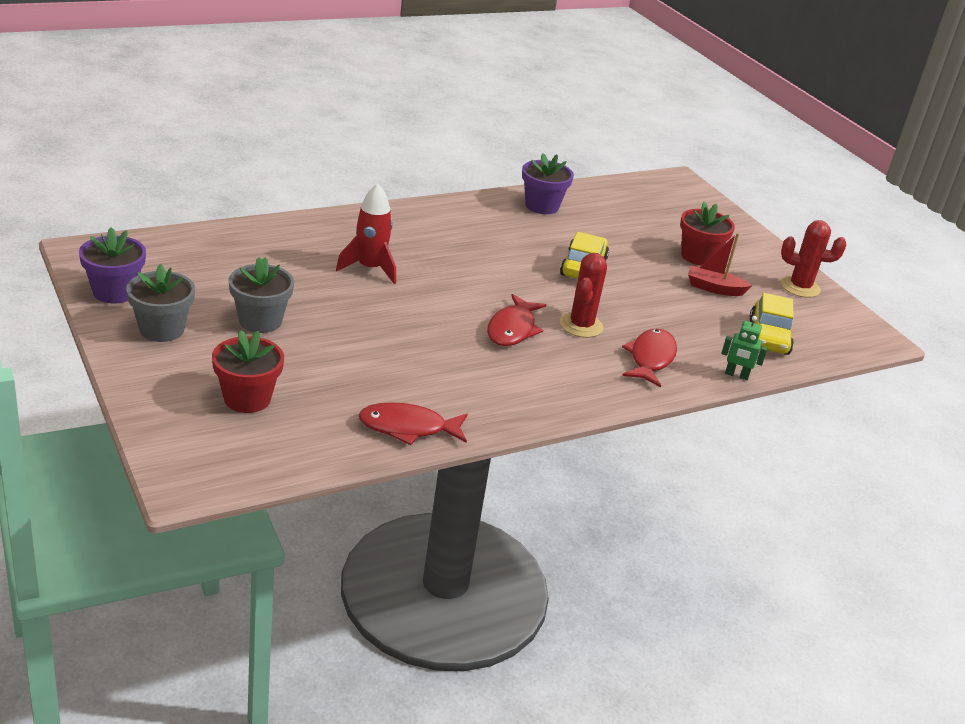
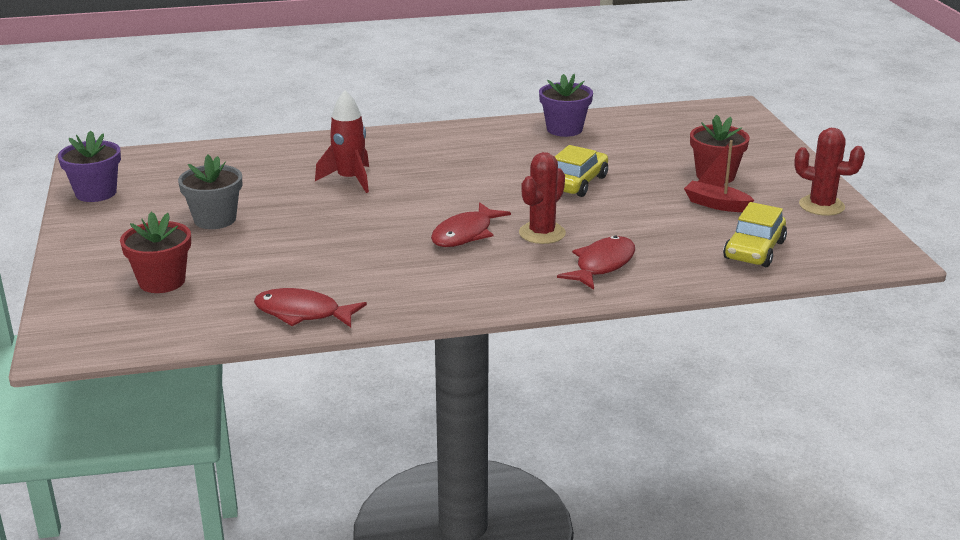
camera: 20 degrees right, 5 degrees down
(162, 329) = (119, 223): grey flower pot -> none
(736, 375) = (693, 284): green robot -> none

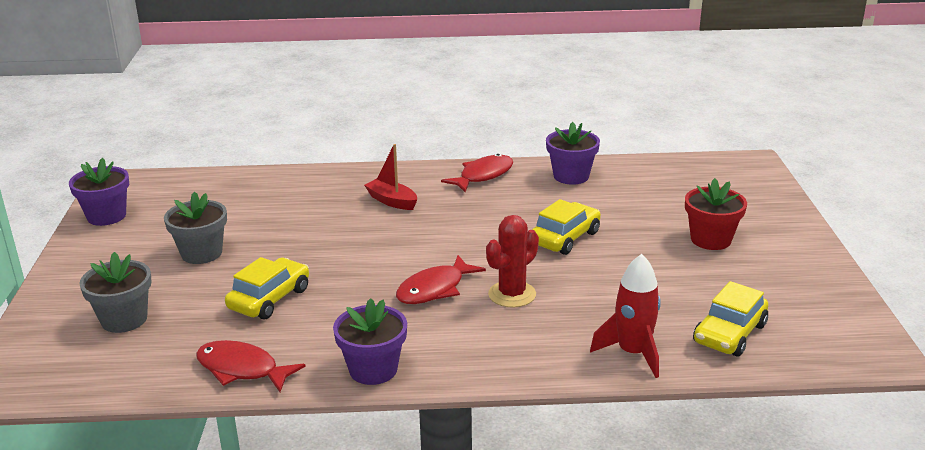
camera: 10 degrees right, 0 degrees up
(162, 281) = (124, 319): red flower pot -> grey flower pot
(303, 253) = (269, 299): none -> yellow car
(350, 179) = (344, 218): red rocket -> red rocket (633, 353)
(432, 303) = (373, 369): none -> purple flower pot
(602, 265) = (562, 338): red fish -> red fish (483, 175)
(716, 204) = (702, 274): red boat -> red boat (392, 201)
(821, 206) = (816, 284): red cactus -> none

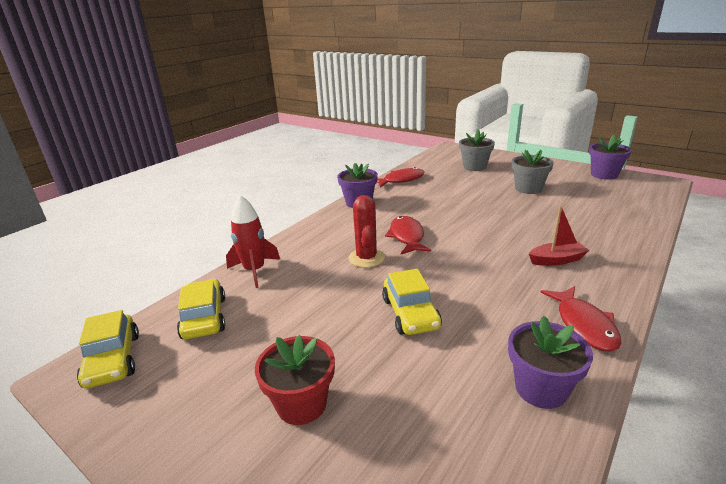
camera: 130 degrees right, 0 degrees up
(269, 299) = (455, 195): yellow car -> yellow car (113, 360)

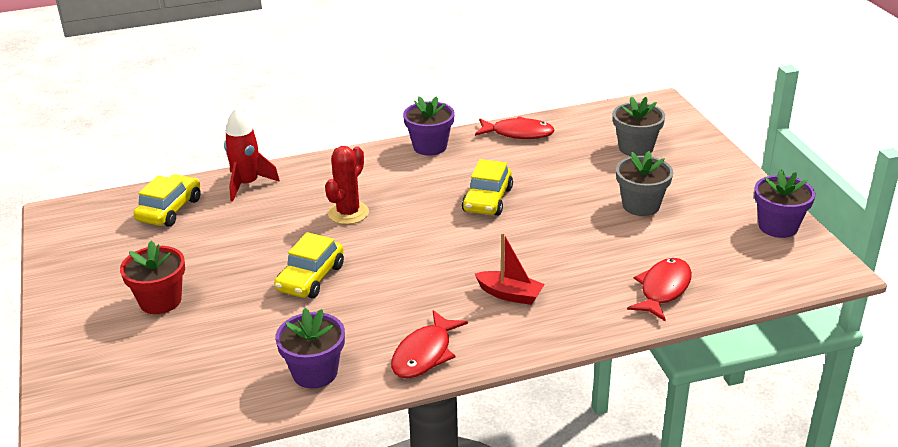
camera: 35 degrees right, 5 degrees up
(113, 360) = (87, 215): yellow car -> yellow car (487, 200)
(407, 236) = (415, 207): red fish -> red fish (663, 289)

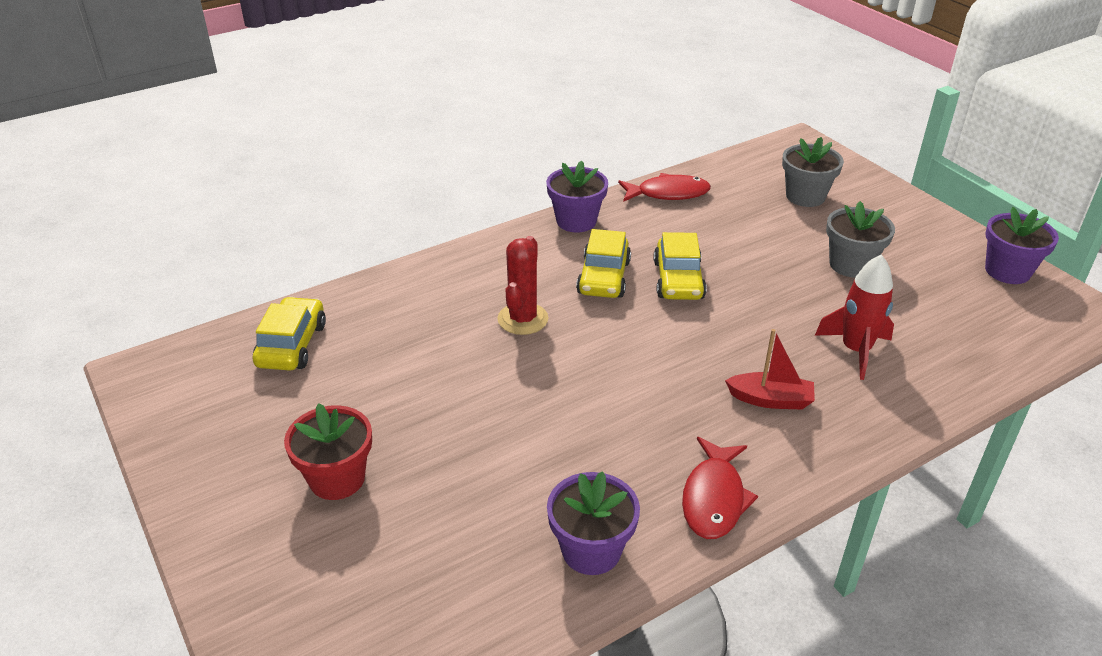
camera: 15 degrees left, 5 degrees up
(247, 184) = (378, 297): red rocket -> red rocket (855, 350)
(311, 278) = (519, 414): yellow car -> yellow car (604, 277)
(663, 289) = (936, 366): red fish -> none

